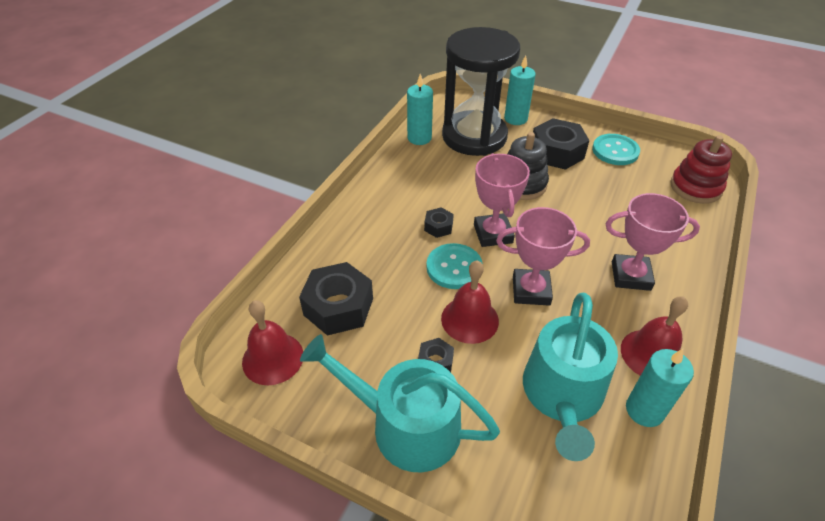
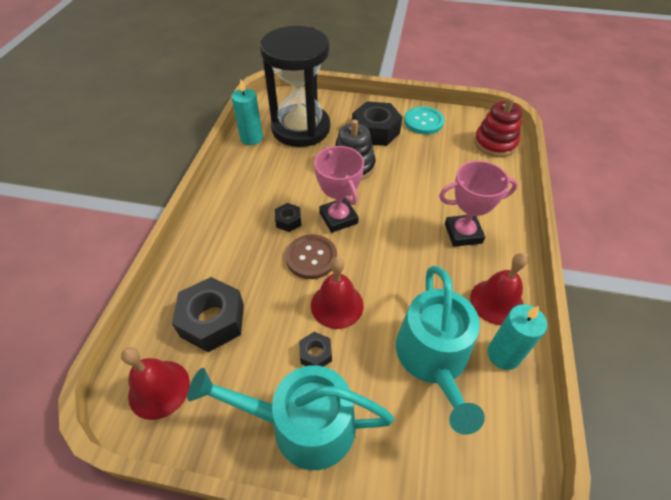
camera: 15 degrees left, 5 degrees up
(454, 267) = (311, 257): turquoise button -> brown button
(515, 119) = (333, 106): turquoise candle -> none
(531, 290) = (384, 265): pink trophy -> none

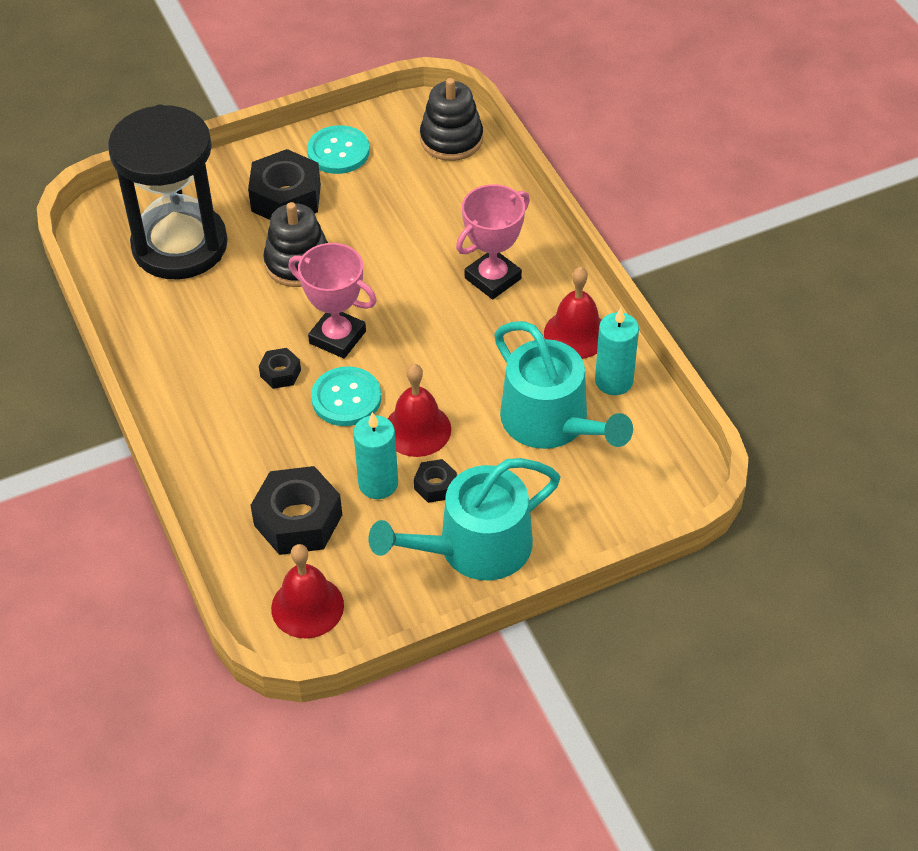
camera: 35 degrees left, 0 degrees up
(251, 138) = (124, 294): turquoise candle -> turquoise candle (378, 483)
(311, 257) = (346, 398): brown button -> turquoise button
(495, 143) = (451, 139): red stacking toy -> black stacking toy

